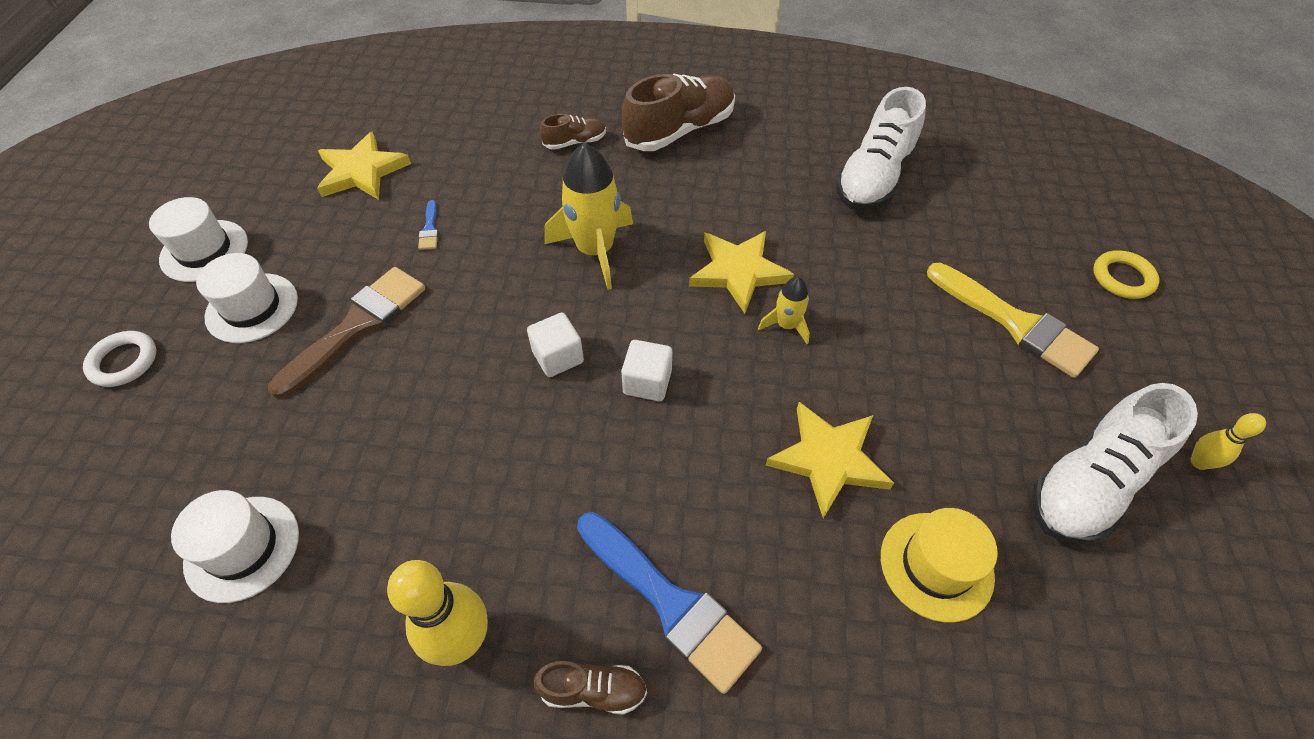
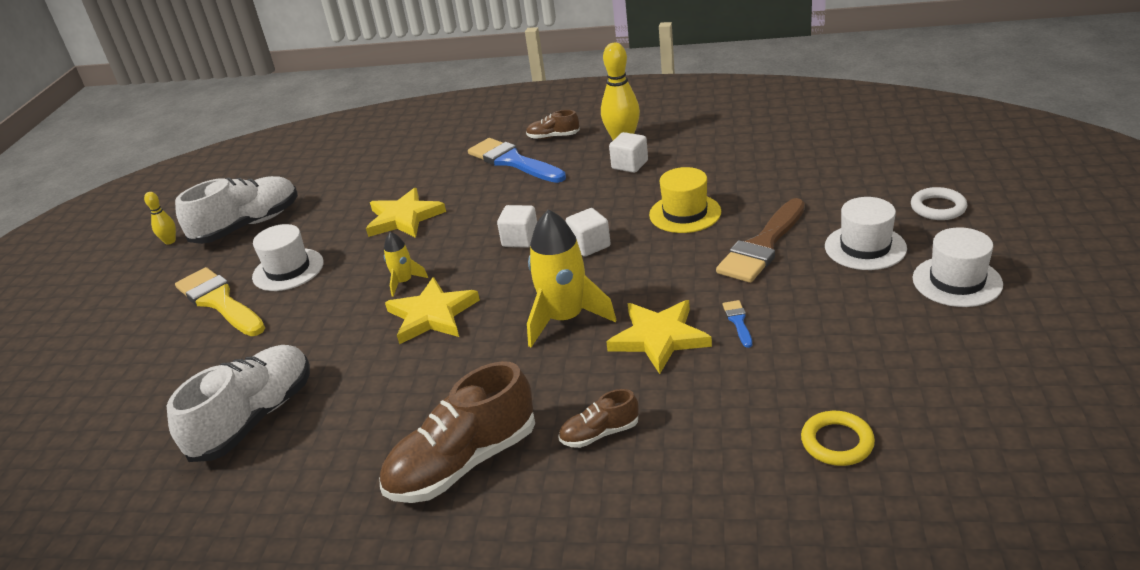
camera: 175 degrees left, 20 degrees down
(242, 548) = (764, 150): white hat -> white hat (288, 270)
(362, 171) = (853, 372): yellow star -> yellow star (659, 338)
(468, 546) = (629, 165): none -> white cube
(936, 566) = (362, 188): yellow hat -> yellow hat (685, 213)
(1122, 278) = (97, 343): yellow ring -> yellow ring (837, 442)

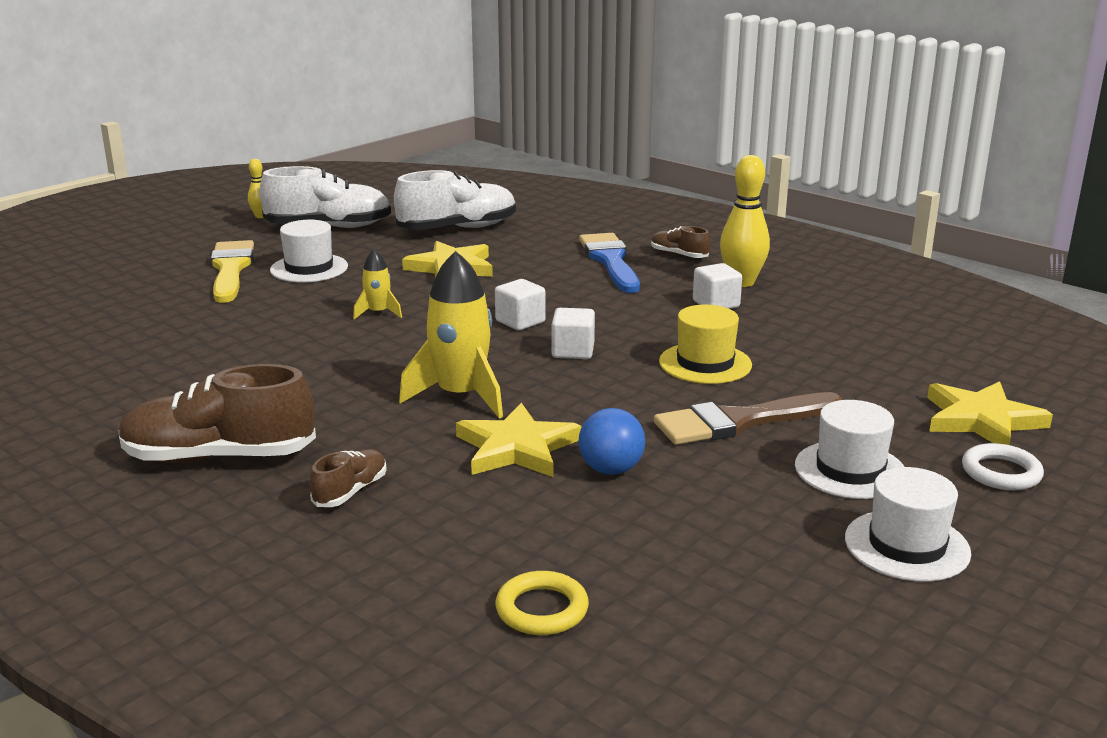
camera: 30 degrees right, 10 degrees down
(254, 418) = (134, 355): white shoe -> white shoe (458, 229)
(432, 315) = (362, 345): yellow star -> yellow star (982, 420)
(599, 433) = (350, 491): brown shoe -> brown shoe turned 105 degrees clockwise
(738, 321) = (611, 470): blue brush -> blue ball

